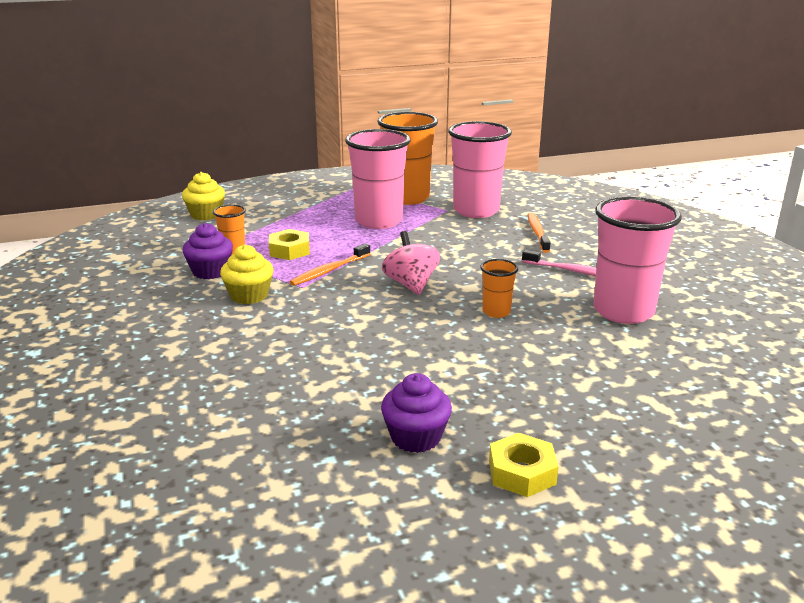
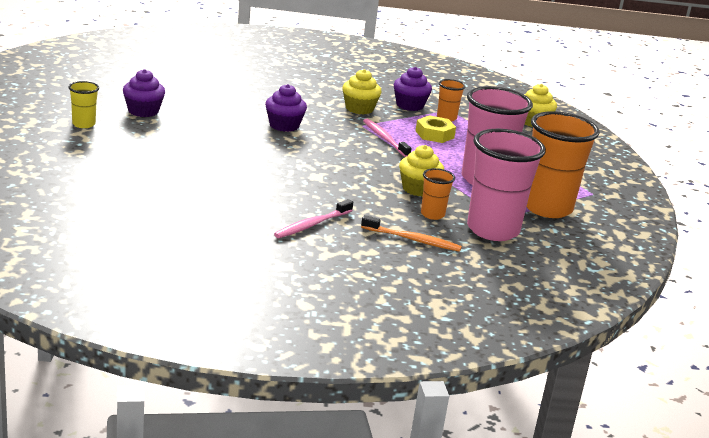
camera: 105 degrees right, 0 degrees up
(329, 270) = (384, 138): orange toothbrush -> pink toothbrush
(353, 327) = (284, 125): none -> purple cupcake
(411, 284) = (337, 158): pink spinning top -> none
(436, 242) = (418, 189): none -> yellow cupcake
(496, 312) = (265, 172): orange cup -> orange cup (432, 214)
(522, 472) = (83, 124): yellow nut -> yellow cup
(623, 311) = (222, 216): pink cup -> none

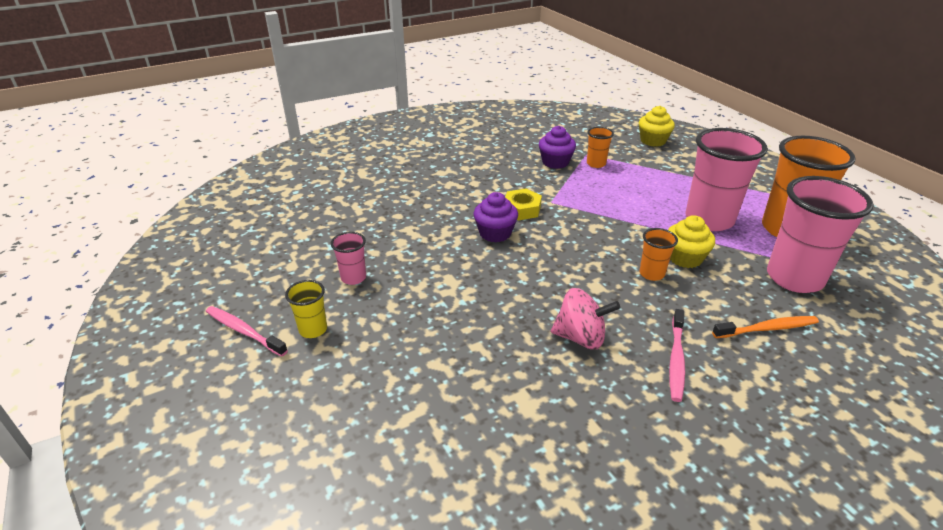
camera: 25 degrees left, 10 degrees up
(143, 111) = (353, 278): purple cupcake -> pink cup
(260, 191) = (580, 337): none -> pink spinning top
(359, 109) = (526, 183): yellow cupcake -> none
(384, 138) = (586, 209): pink toothbrush -> pink toothbrush (244, 331)
(432, 214) = (735, 285): orange cup -> orange cup (651, 274)
(434, 134) = (612, 186): yellow nut -> yellow nut (522, 209)

